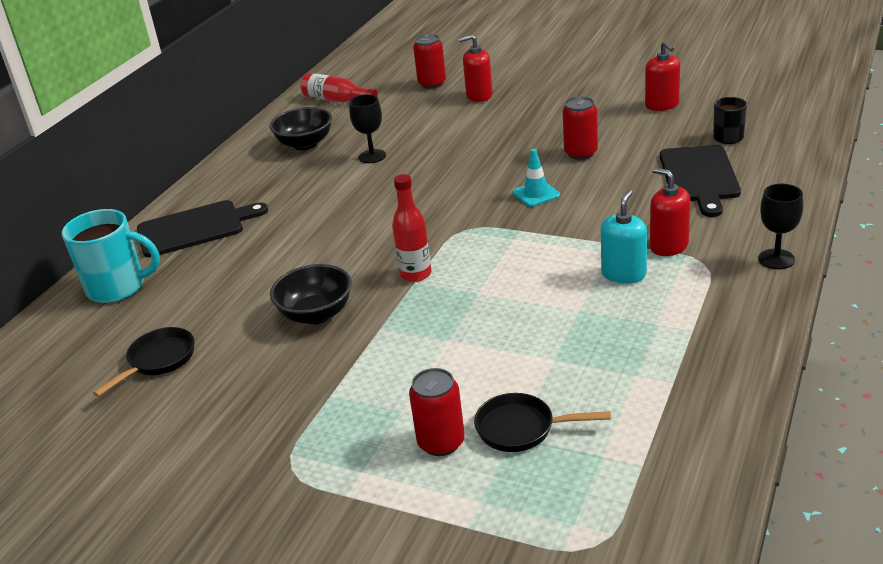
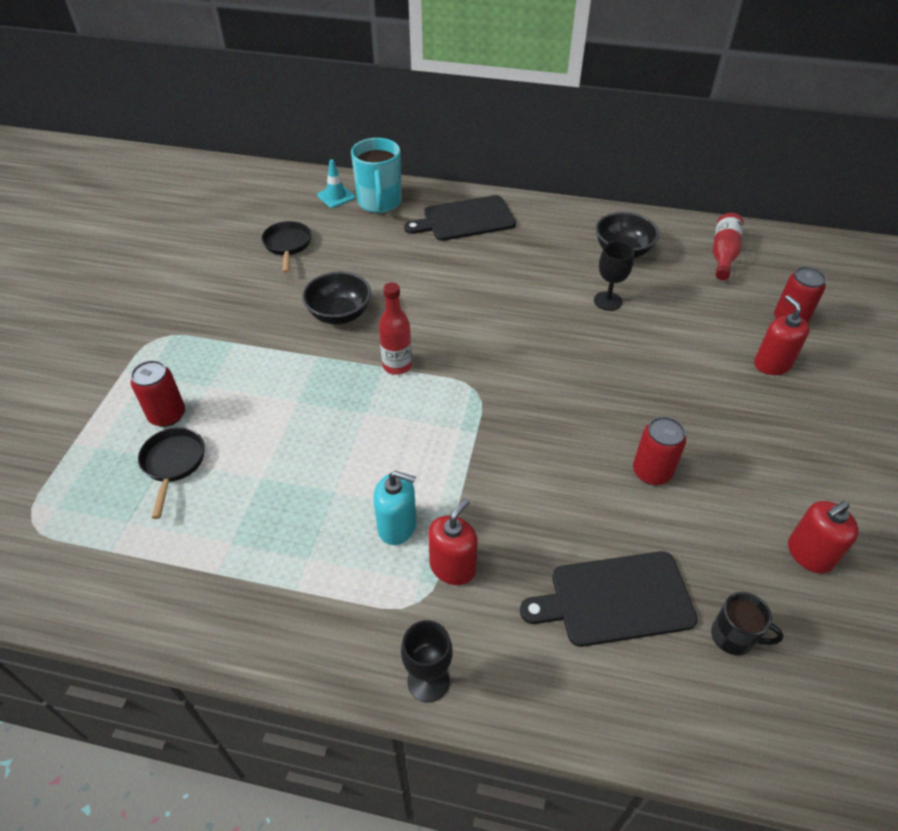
camera: 75 degrees right, 15 degrees up
(158, 361) = (287, 245): black pan -> black pan turned 120 degrees counterclockwise
(195, 228) = (465, 219): black cutting board -> black cutting board turned 105 degrees clockwise
(536, 194) = (550, 439): turquoise traffic cone -> turquoise traffic cone (336, 196)

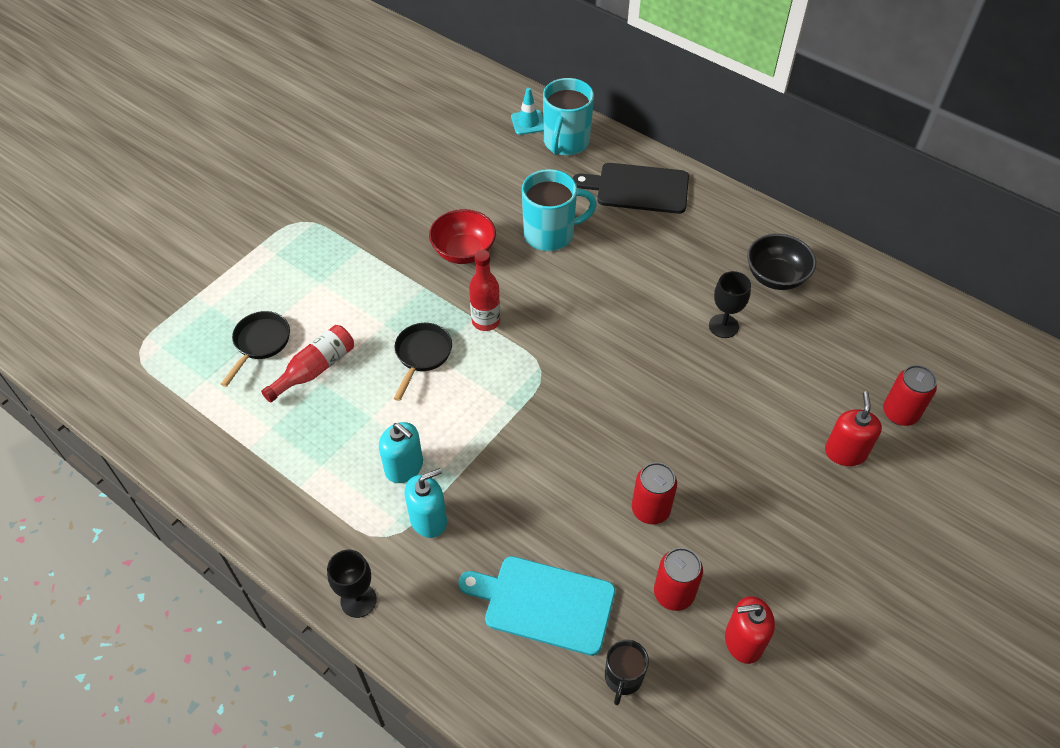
camera: 25 degrees right, 5 degrees up
(167, 415) = (275, 298): red can -> red can (673, 593)
(287, 245) = (455, 163): black pan -> black pan (422, 355)
(339, 314) = (463, 252): black bowl -> red bowl
(412, 276) = (550, 234): none -> turquoise mug
(452, 567) = (428, 520): red soap dispenser -> turquoise soap dispenser
(616, 599) = (544, 604): black cutting board -> turquoise cutting board
(723, 254) = (882, 316): red bottle -> red bottle (315, 369)
(733, 637) = (623, 678): black mug -> black mug turned 60 degrees clockwise

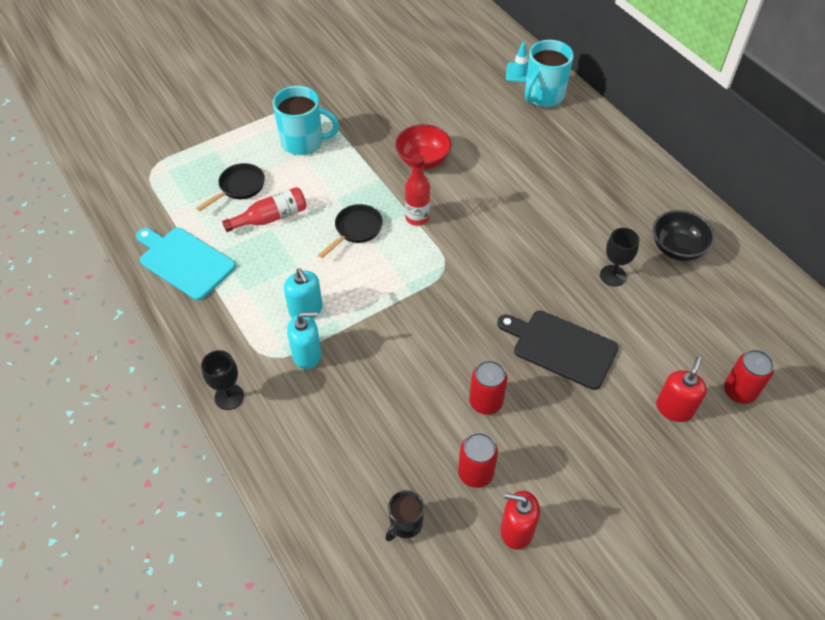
camera: 20 degrees right, 0 degrees up
(544, 604) = (368, 446): turquoise cutting board -> turquoise cutting board (184, 262)
(550, 234) = (499, 164): turquoise mug -> turquoise mug (303, 142)
(638, 188) = (588, 147): black cutting board -> black cutting board (561, 348)

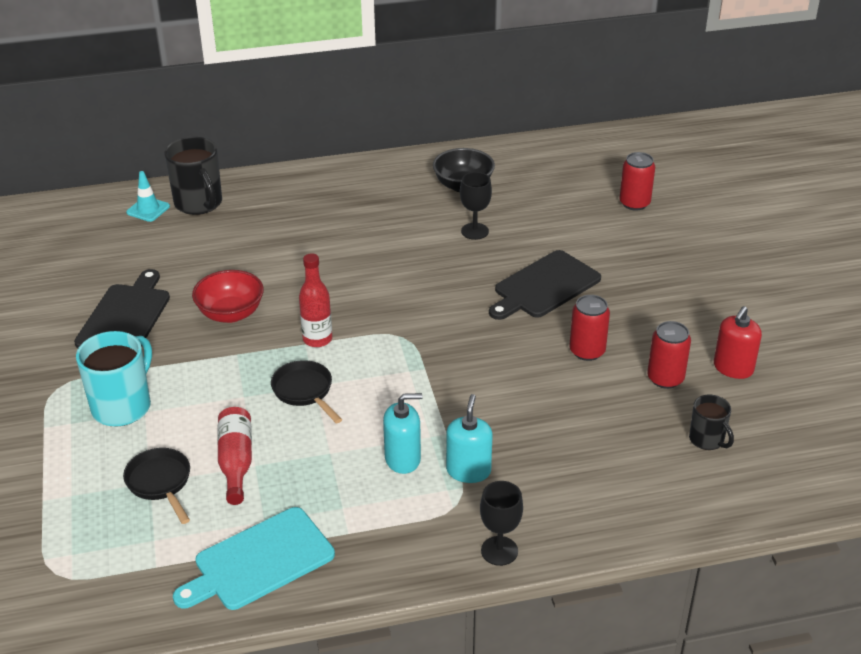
camera: 70 degrees left, 15 degrees down
(393, 108) = (125, 317): none -> black cutting board
(543, 96) = (199, 204): turquoise mug -> black mug
(674, 408) = (638, 242): red soap dispenser -> none

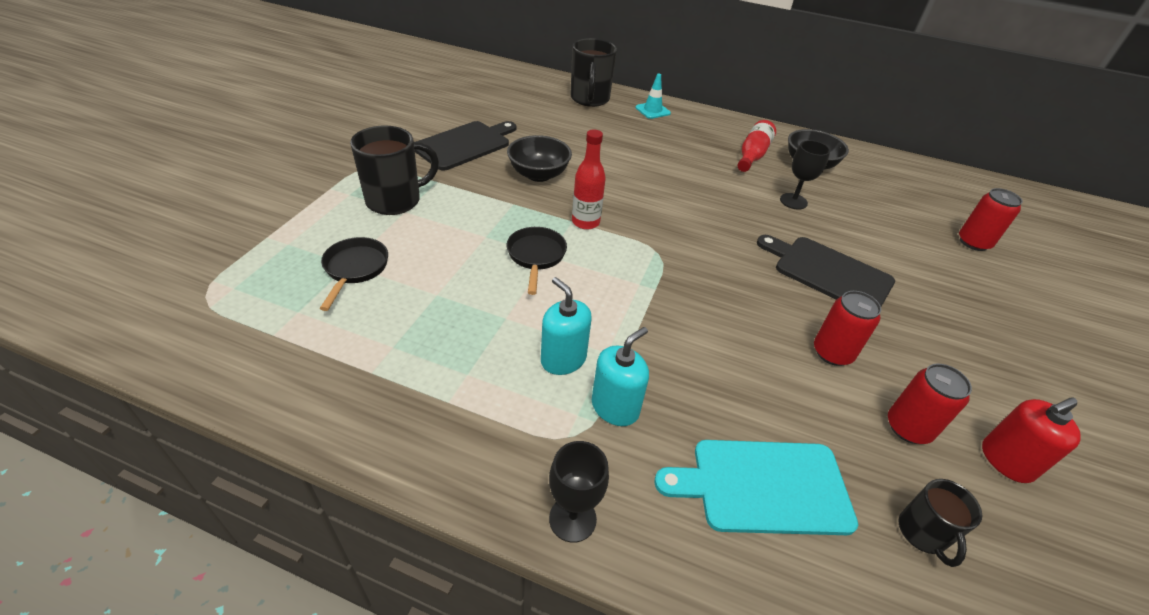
camera: 30 degrees right, 5 degrees up
(123, 406) = (395, 200): turquoise mug -> black mug
(148, 209) = (552, 89): turquoise traffic cone -> turquoise traffic cone (652, 110)
(231, 313) = (538, 174): red bowl -> black bowl
(236, 462) = (425, 284): red bottle -> red bottle (752, 155)
(260, 561) = (351, 381): turquoise cutting board -> turquoise cutting board (764, 486)
(403, 459) = (563, 359): turquoise soap dispenser -> turquoise soap dispenser turned 150 degrees counterclockwise
(544, 286) = (828, 273): black cutting board -> black cutting board turned 45 degrees clockwise

